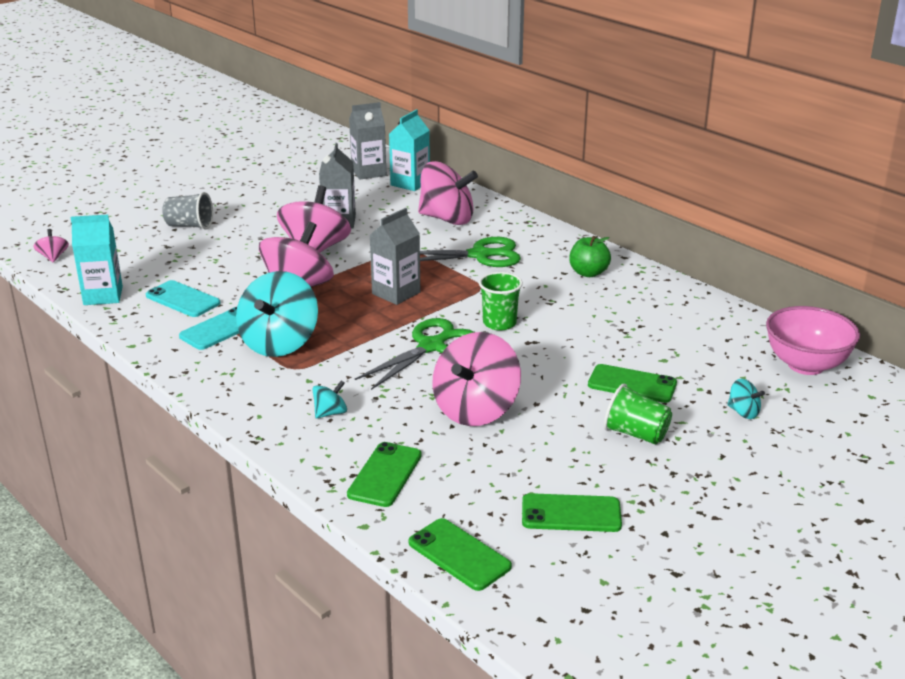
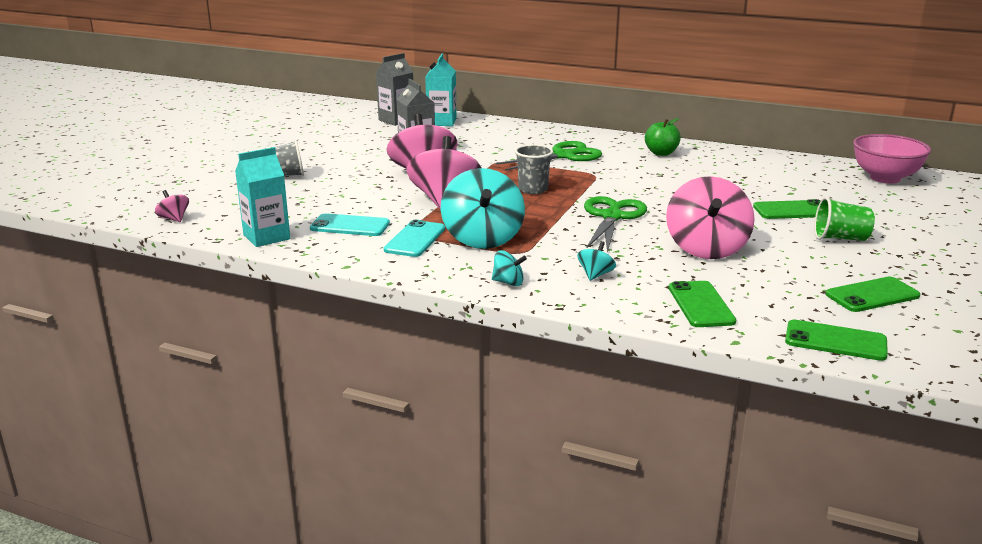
camera: 25 degrees left, 5 degrees down
(396, 293) = (533, 189): grey carton -> grey cup
(447, 219) = (504, 139): pink spinning top -> none
(499, 323) = (642, 193): green cup -> none
(743, 412) = (888, 211): turquoise spinning top -> turquoise spinning top (508, 282)

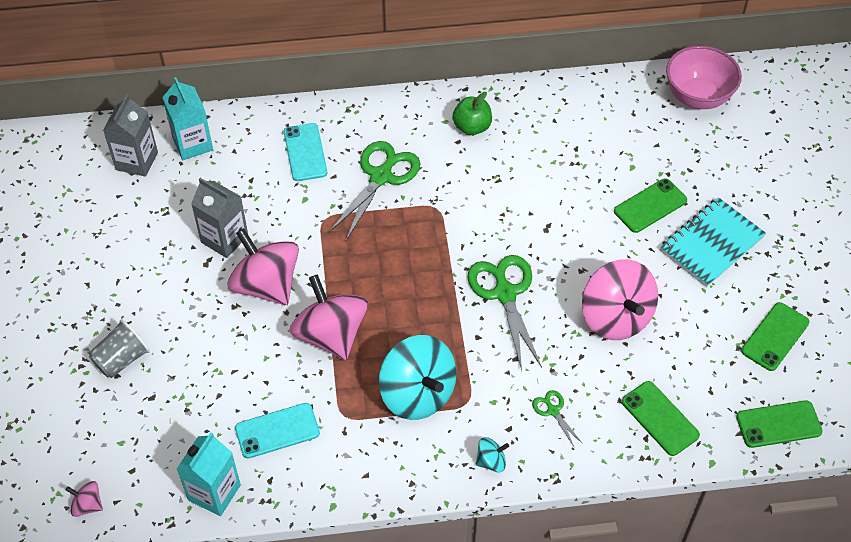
camera: 30 degrees left, 30 degrees up
(415, 239) = (358, 426): turquoise phone -> turquoise phone (305, 152)
(533, 189) = (398, 269): grey cup -> none
(595, 275) = (553, 411): turquoise spinning top -> green scissors
(840, 238) = (711, 244): green cup -> turquoise notebook

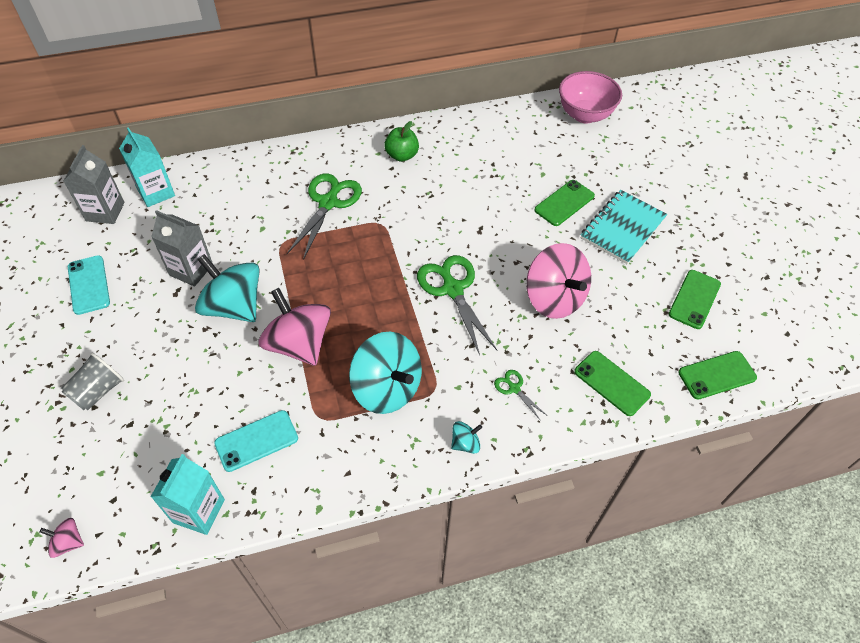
camera: 10 degrees left, 0 degrees up
(266, 285) = (233, 306): pink spinning top -> turquoise spinning top
(305, 152) = (258, 189): turquoise phone -> turquoise phone (88, 285)

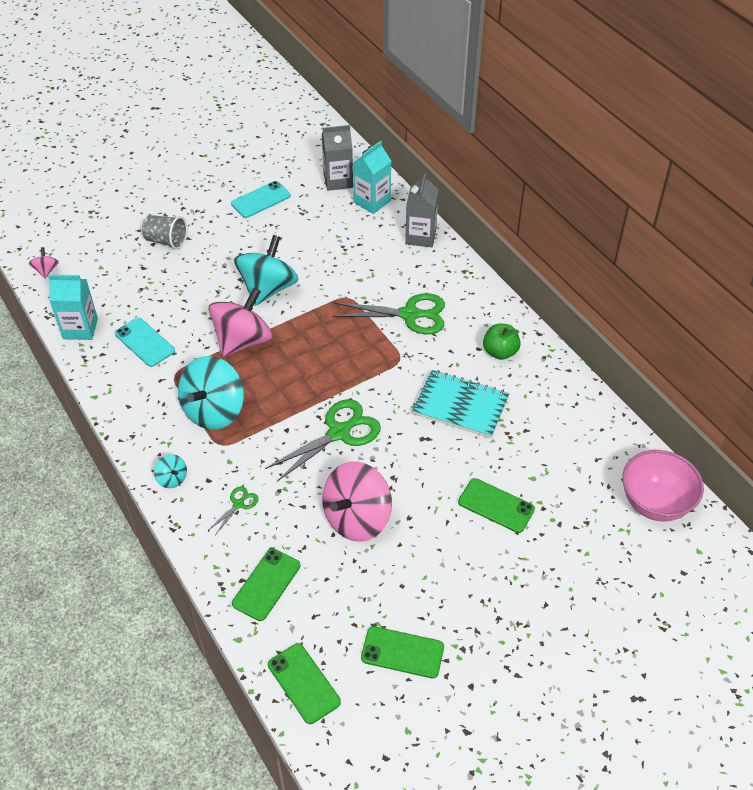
camera: 75 degrees right, 5 degrees down
(191, 270) = (296, 251): grey carton -> grey carton (420, 236)
(622, 228) = (481, 567): turquoise notebook -> turquoise notebook (460, 406)

